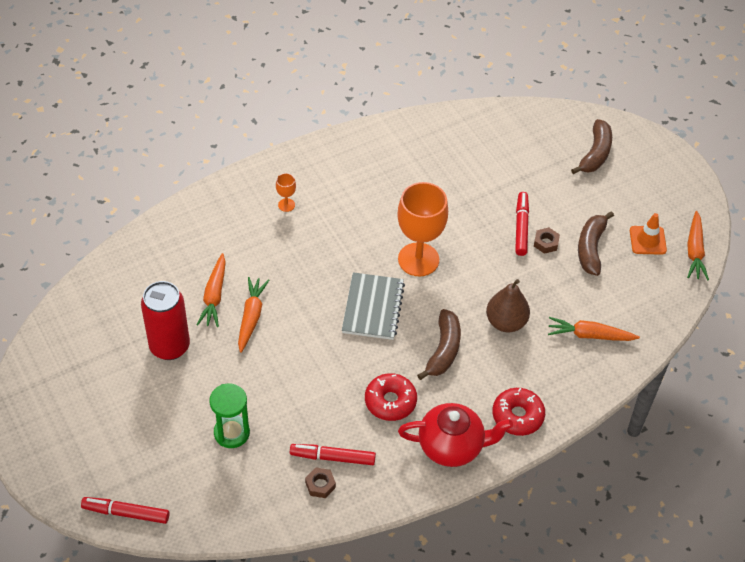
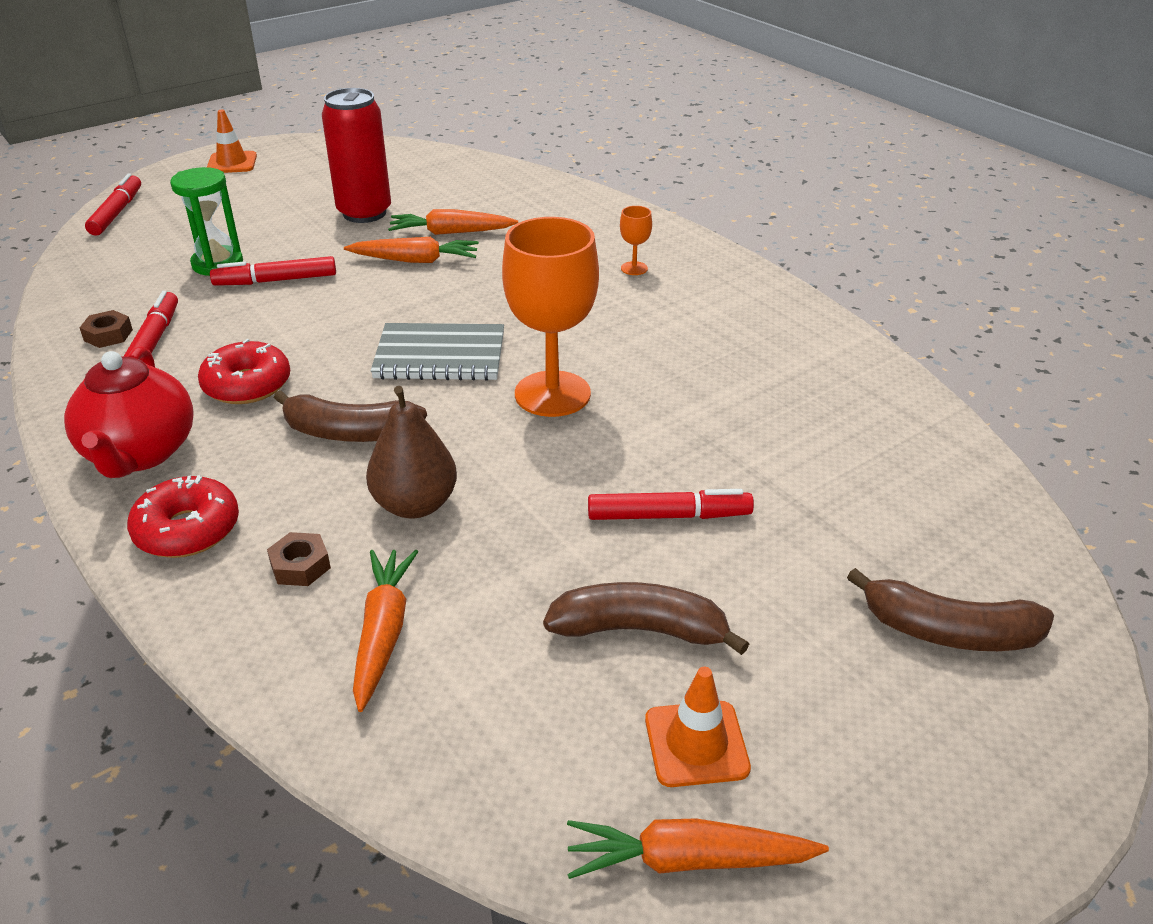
camera: 85 degrees right, 15 degrees down
(46, 442) = (232, 163): none -> orange traffic cone
(264, 395) = (276, 281): none -> red marker
(546, 243) = (635, 554): brown nut -> brown nut (300, 566)

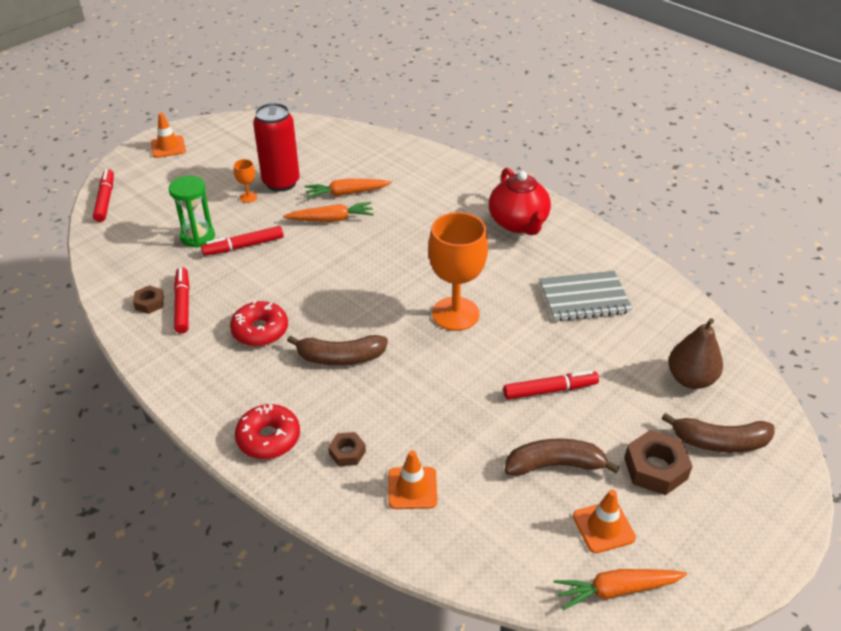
camera: 10 degrees left, 5 degrees up
(140, 453) = (214, 389): red teapot -> red teapot (518, 223)
(383, 633) = (412, 488): orange carrot -> orange traffic cone
(415, 505) = (399, 403): brown pear -> brown pear (690, 379)
(440, 356) = (375, 294): grey notebook -> grey notebook (584, 298)
(634, 268) = (476, 210): orange goblet -> orange goblet (248, 197)
(819, 659) = (655, 468): none -> brown nut

